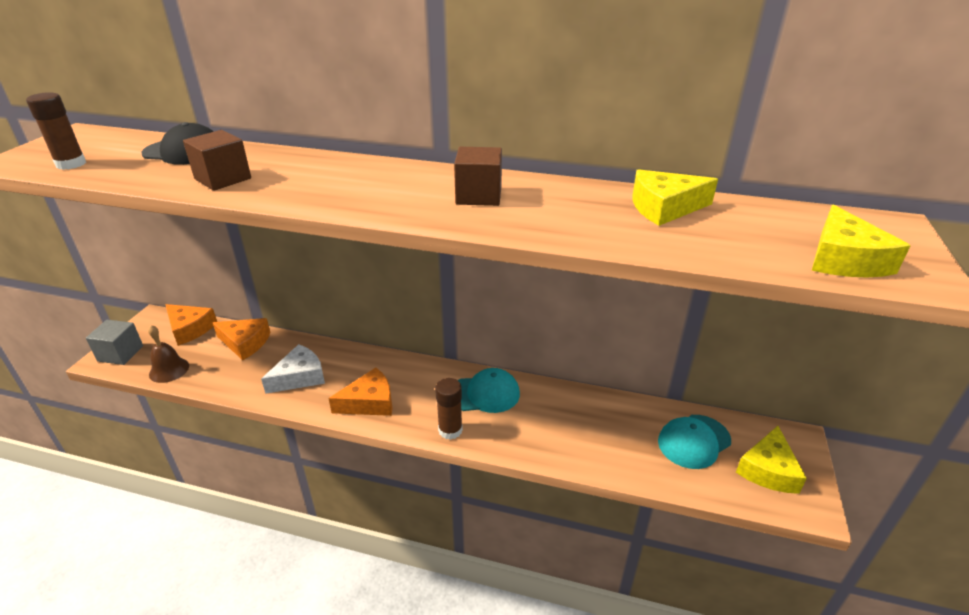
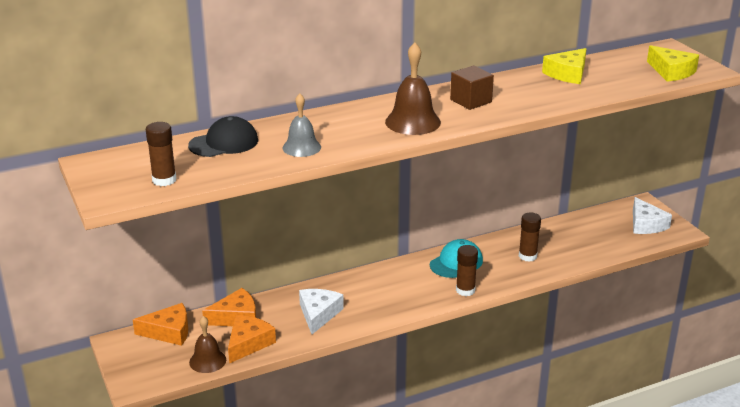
camera: 40 degrees left, 5 degrees down
(120, 353) = (142, 374): grey cube -> none
(223, 179) = (301, 147): brown cube -> grey bell
(369, 402) = (392, 303): orange cheese -> orange cheese (248, 343)
(370, 194) = (412, 122): none -> brown bell
(566, 428) = (527, 256): none -> brown glue stick
(694, 441) = (598, 229): turquoise cap -> none
(768, 470) = (646, 224): yellow cheese -> white cheese

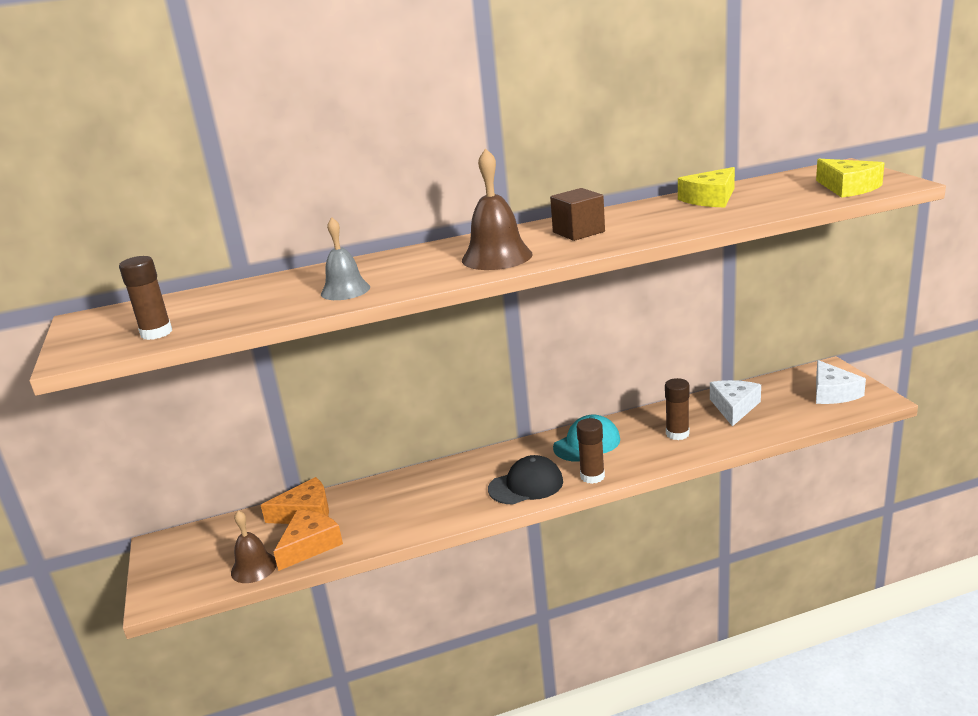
camera: 10 degrees right, 5 degrees down
(169, 332) = (222, 531): orange cheese -> none
(224, 143) = (254, 291): black cap -> black cap (526, 485)
(318, 314) = (405, 508): white cheese -> white cheese (734, 407)

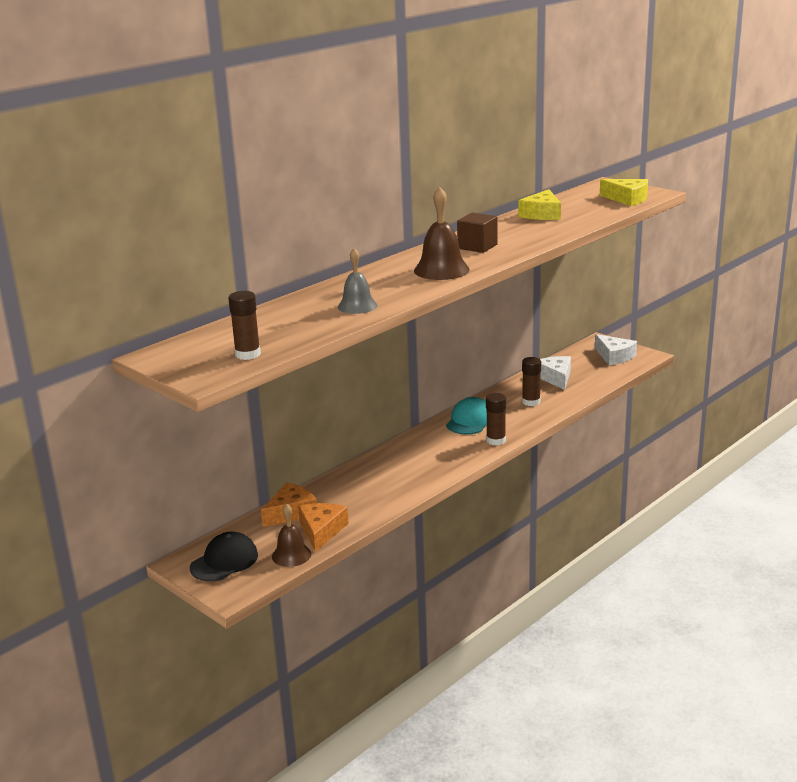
camera: 30 degrees left, 0 degrees up
(526, 485) = (452, 456): black cap -> black cap (224, 561)

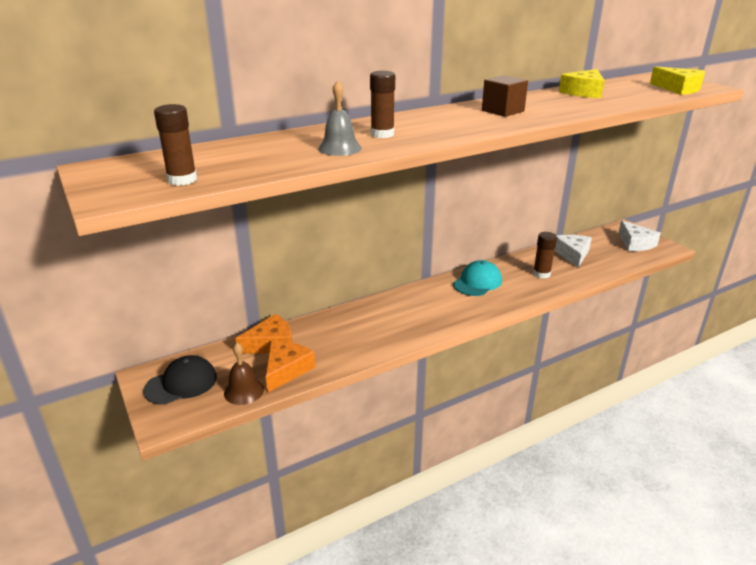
camera: 15 degrees right, 5 degrees up
(441, 270) = (452, 126): brown bell -> none
(496, 440) = (493, 306): brown glue stick -> brown glue stick (382, 134)

